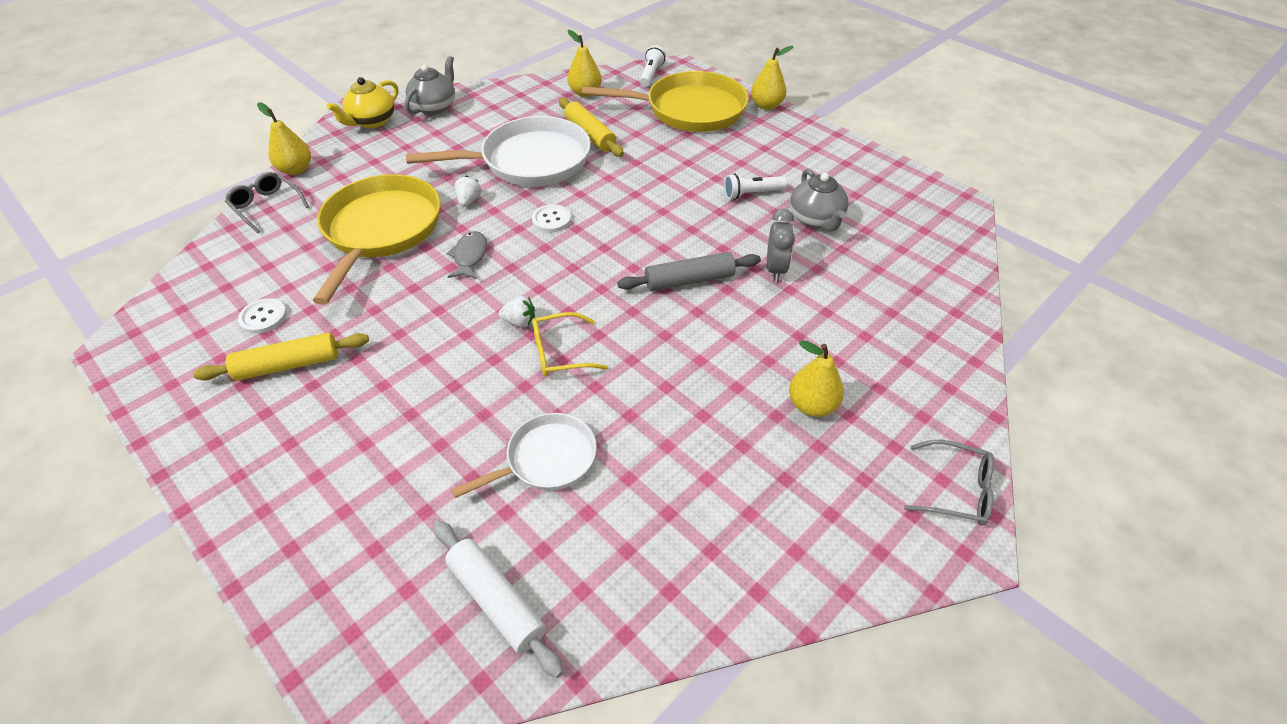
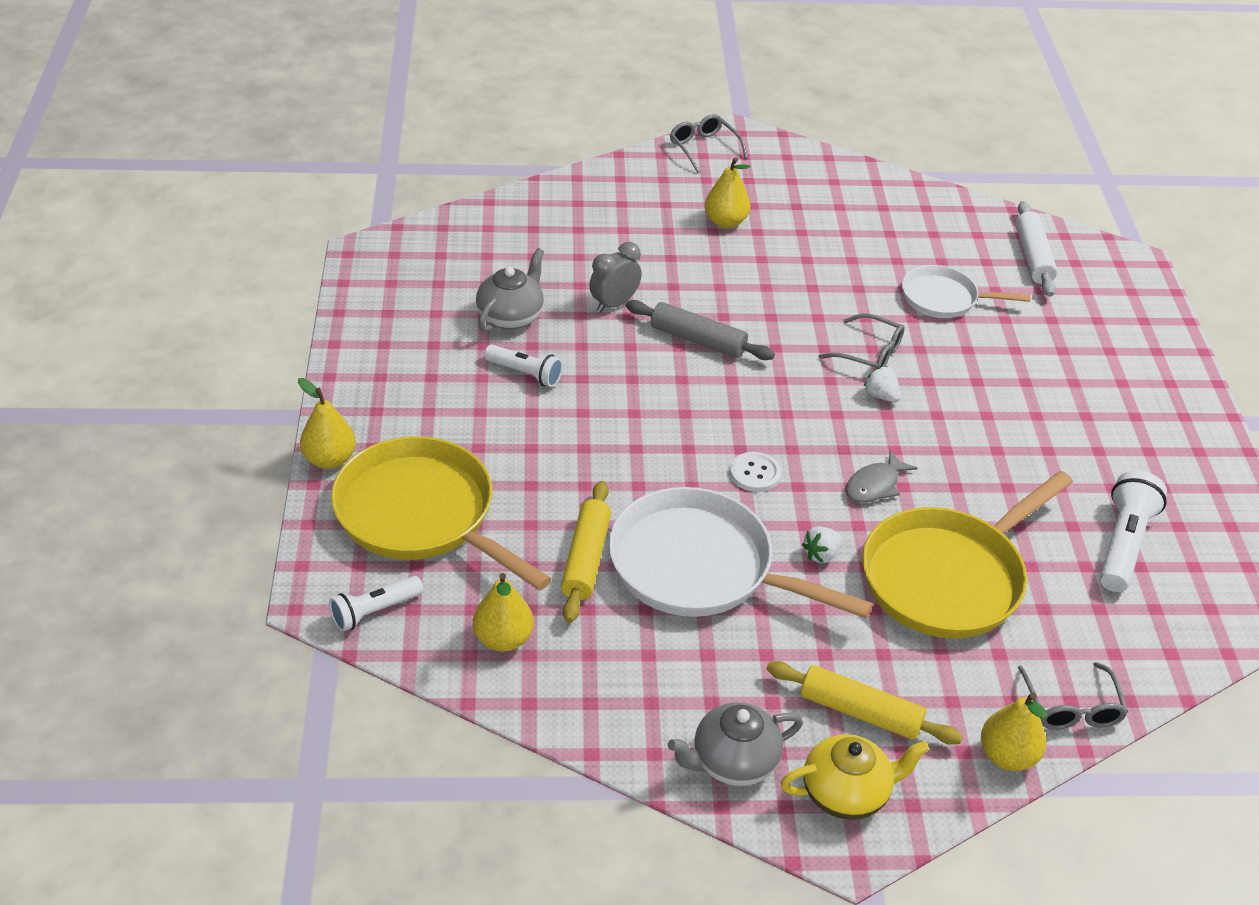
camera: 140 degrees left, 5 degrees down
(263, 317) = (1123, 544): white button -> white flashlight
(288, 365) = (1114, 480): yellow rolling pin -> yellow rolling pin (860, 712)
(560, 353) = (869, 353): yellow glasses -> grey glasses

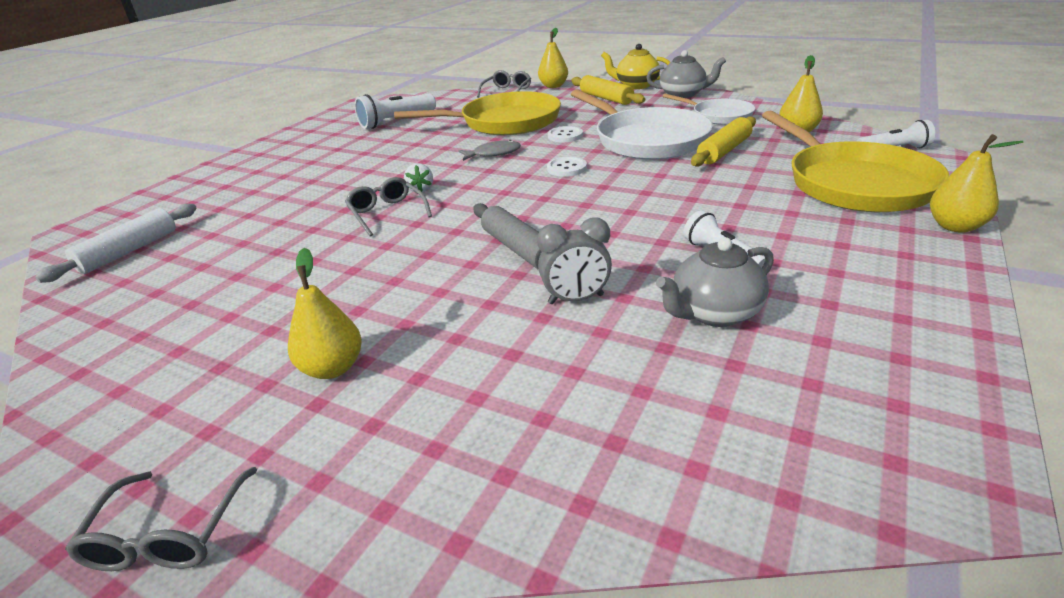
camera: 145 degrees left, 10 degrees down
(821, 554) = (565, 136): white strawberry -> white button
(944, 298) = (262, 237): white pan -> white pan (718, 116)

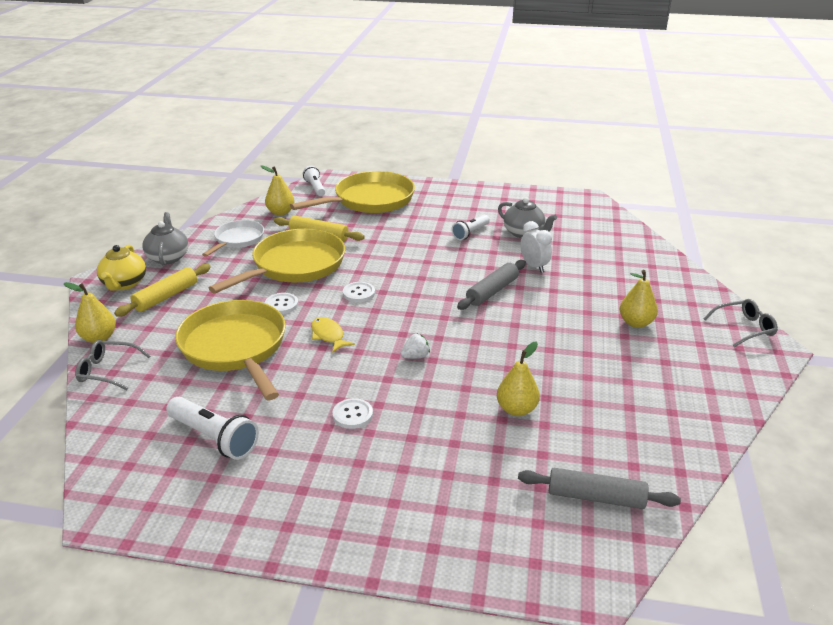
camera: 110 degrees left, 0 degrees up
(129, 251) = (595, 497): white rolling pin -> grey rolling pin
(367, 161) = (352, 415): none -> white button
(387, 213) = (464, 361): grey glasses -> none
(493, 154) = (328, 335): grey fish -> yellow fish
(576, 299) = (534, 266): grey clock -> white clock
(646, 140) = (295, 265): white pan -> yellow pan
(955, 226) = (417, 183): yellow pear -> yellow pear (516, 409)

